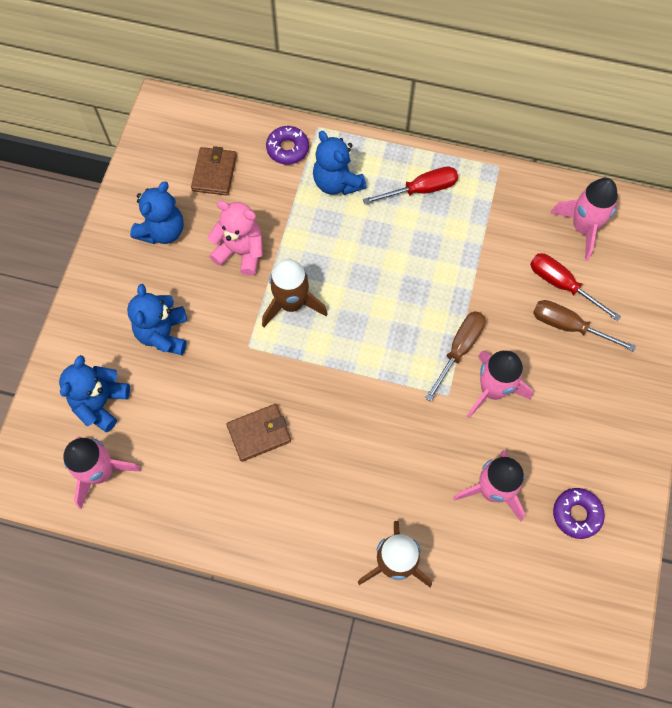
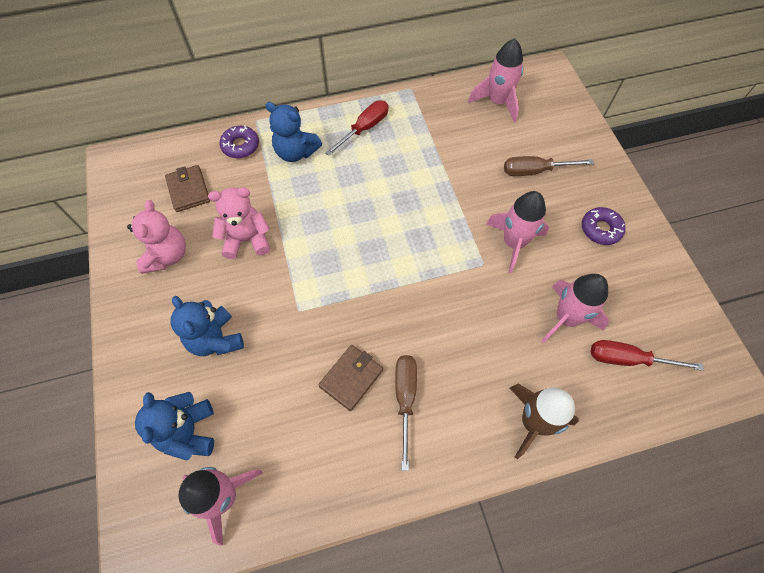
camera: 30 degrees left, 5 degrees down
(162, 231) = (167, 255): blue teddy bear -> pink teddy bear
(291, 304) = (314, 258): brown rocket -> none
(459, 349) = (469, 226): brown screwdriver -> brown screwdriver (405, 399)
(562, 285) = (510, 146): red screwdriver -> red screwdriver (627, 359)
(576, 514) = (638, 301): purple donut -> purple donut (600, 229)

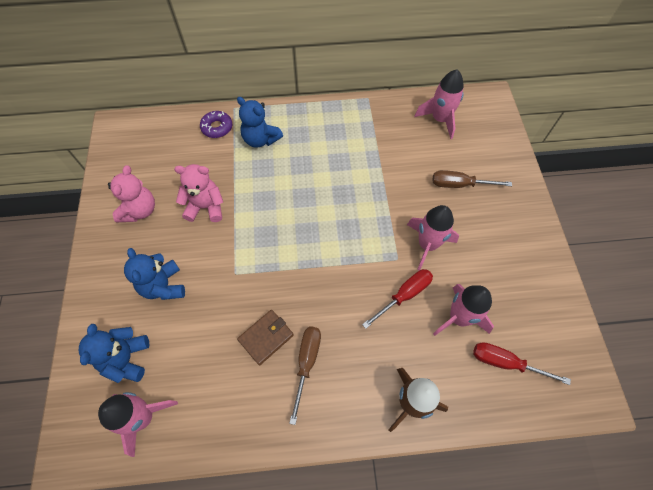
camera: 10 degrees right, 0 degrees up
(188, 190) = (167, 159): brown wallet -> none
(364, 128) = (321, 127): red screwdriver -> red screwdriver (404, 295)
(600, 229) = (506, 244): purple donut -> none

